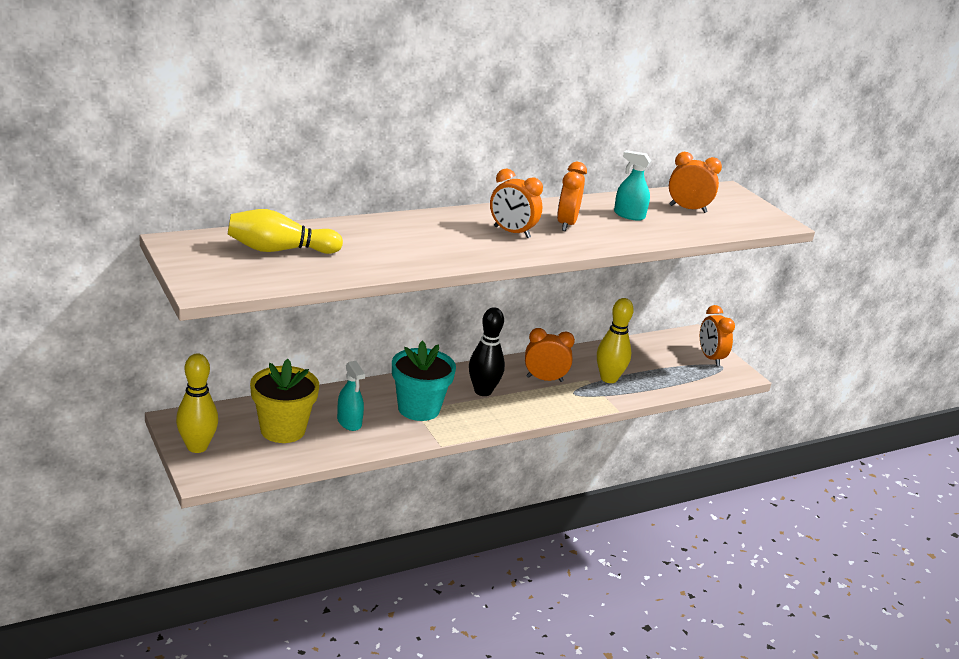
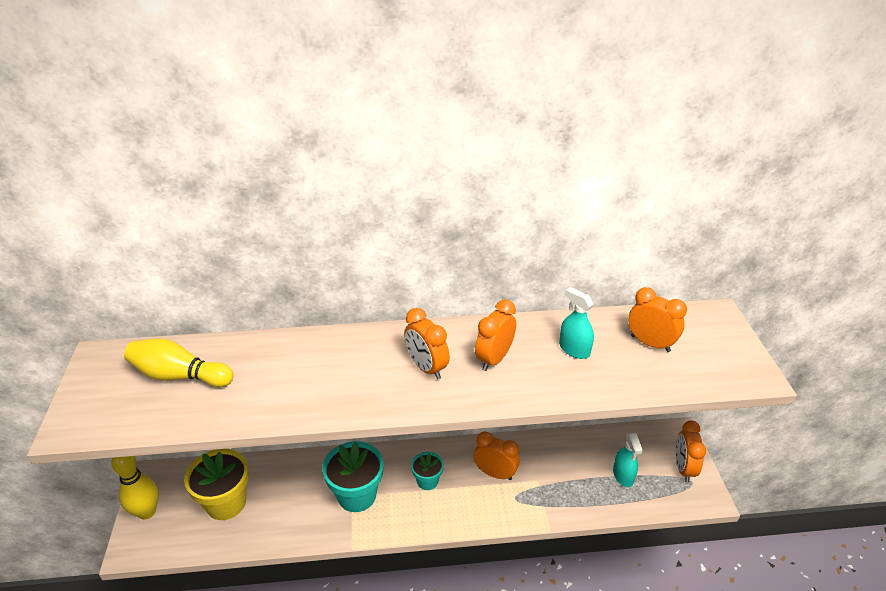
camera: 25 degrees right, 10 degrees up
(349, 422) = (287, 502): turquoise spray bottle -> turquoise spray bottle (623, 475)
(483, 391) = (427, 481): black bowling pin -> turquoise flower pot
(608, 378) = (560, 482): yellow bowling pin -> none

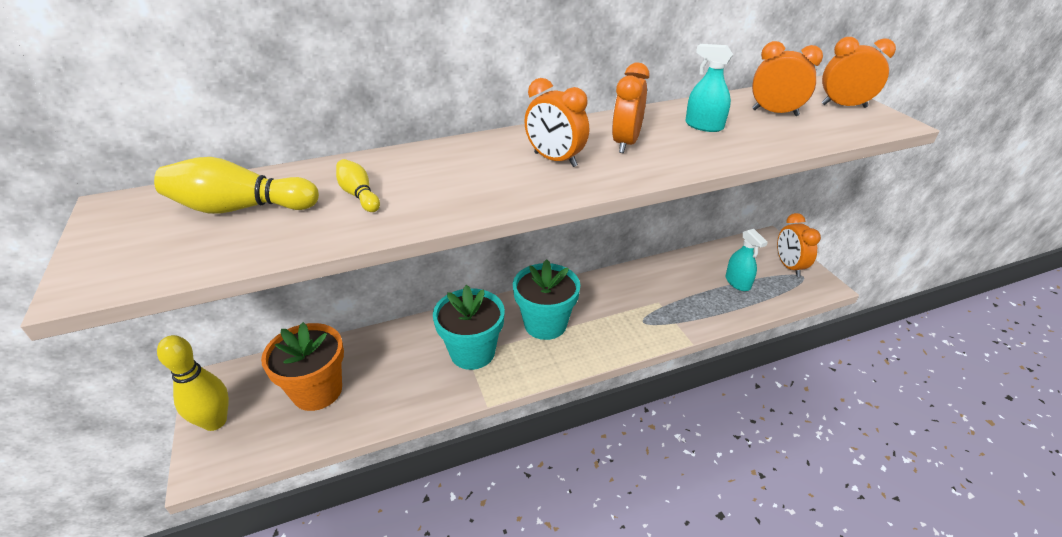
camera: 15 degrees left, 0 degrees up
(226, 503) = (317, 391): yellow flower pot -> orange flower pot
(264, 378) = (359, 195): none -> yellow bowling pin
(427, 481) = (545, 324): turquoise flower pot -> turquoise flower pot, size x1.79
(495, 473) = (612, 304): orange clock -> orange clock (843, 106)

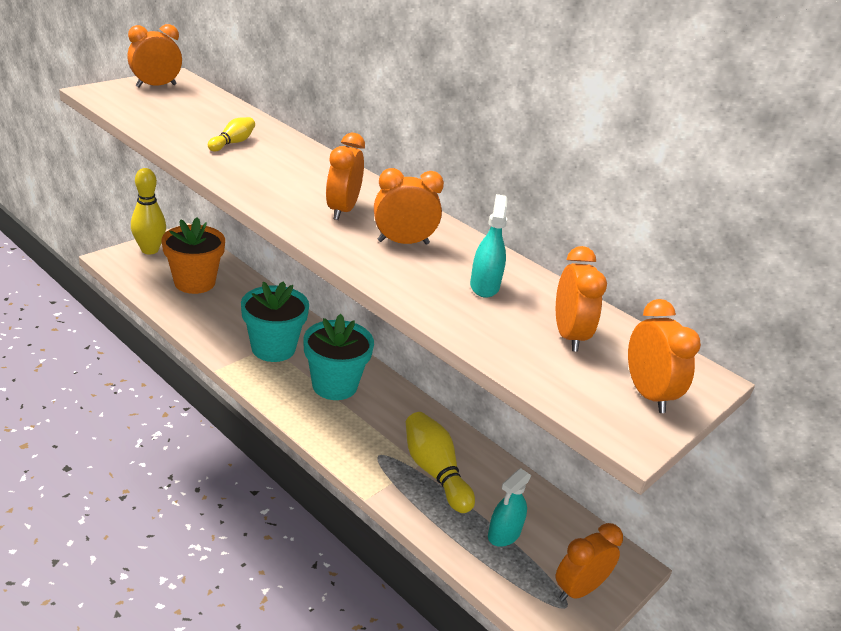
camera: 60 degrees right, 5 degrees down
(122, 226) = (156, 86): none -> orange clock
(241, 208) = (194, 111): yellow bowling pin -> yellow bowling pin (435, 472)

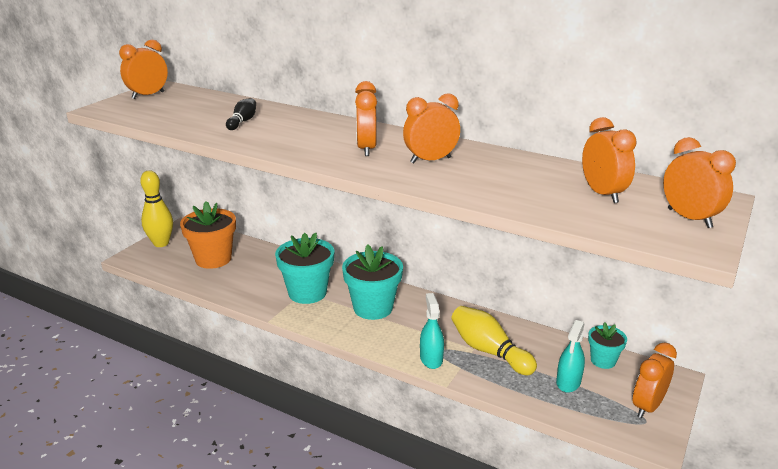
camera: 10 degrees left, 5 degrees down
(233, 143) = (242, 121): yellow bowling pin -> black bowling pin
(484, 286) = (515, 176): turquoise spray bottle -> turquoise spray bottle (431, 359)
(559, 520) = (603, 360): none -> turquoise flower pot

